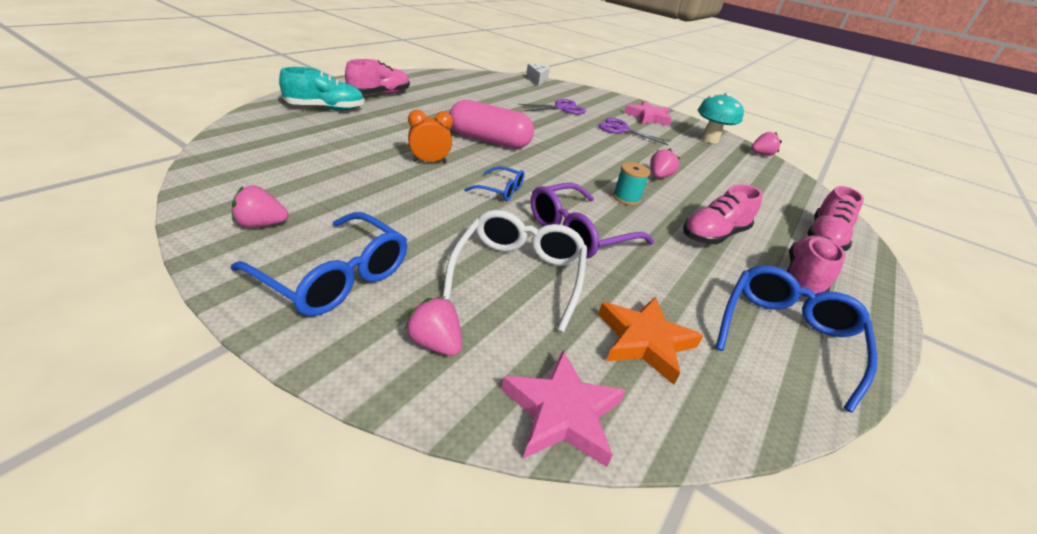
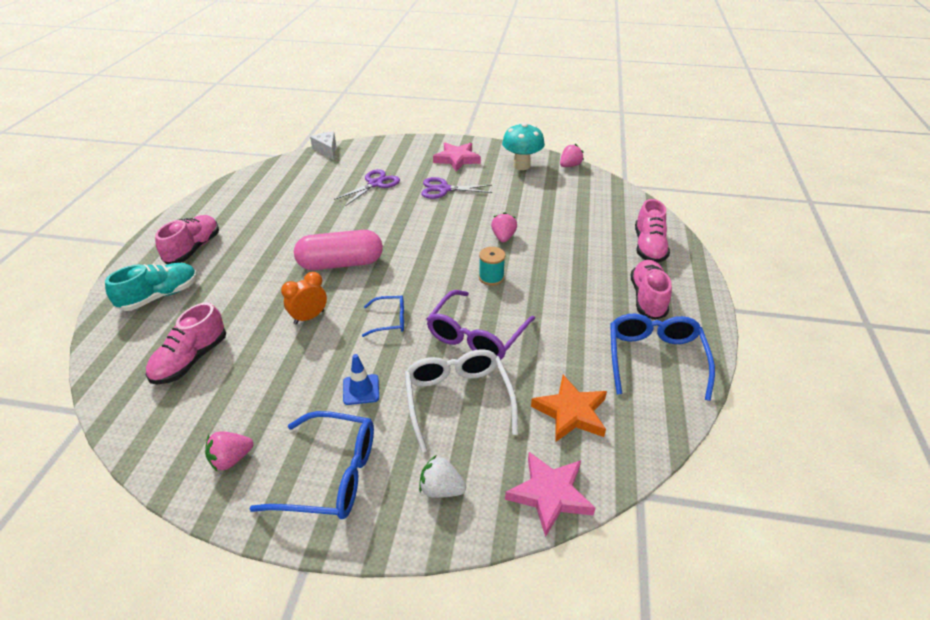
camera: 20 degrees left, 5 degrees up
(428, 226) = (361, 389): none -> blue traffic cone
(435, 343) = (441, 489): pink strawberry -> white strawberry
(713, 235) = (572, 285): pink shoe -> pink shoe (191, 360)

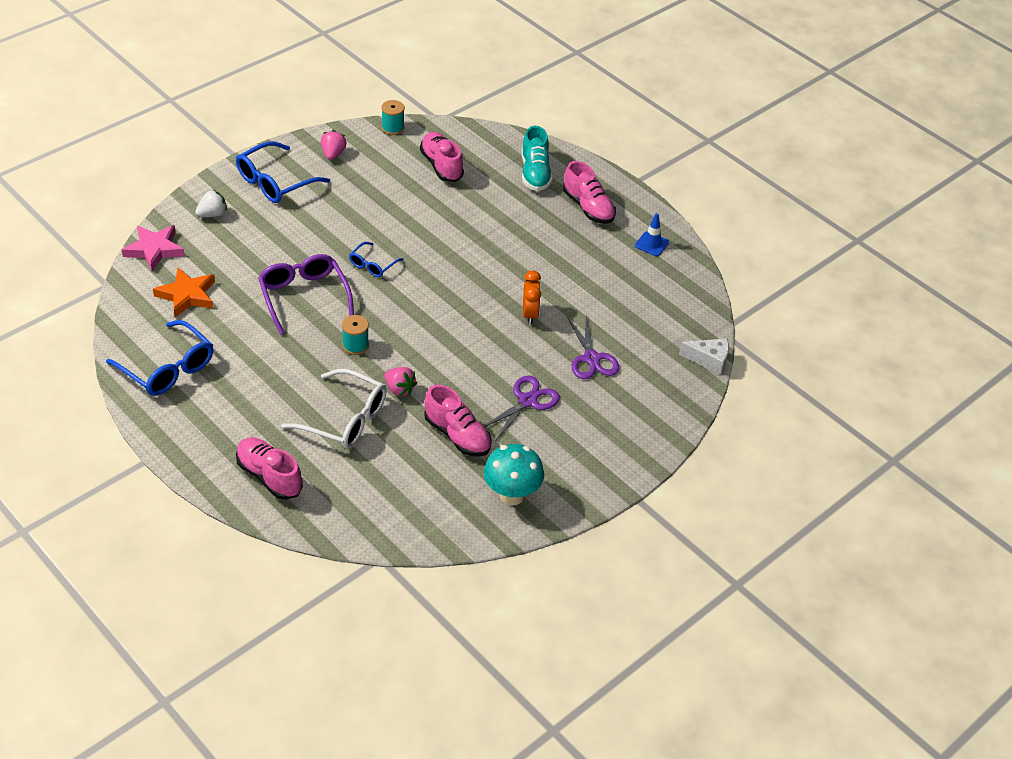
camera: 125 degrees right, 5 degrees up
(135, 439) = (393, 128): none -> turquoise spool
(309, 317) = (424, 230): orange clock -> orange clock (530, 314)
(341, 263) = (475, 274): pink capsule -> none
(361, 389) = (323, 221): blue traffic cone -> blue traffic cone (652, 244)
(457, 159) = (582, 451): pink star -> none
(458, 400) = (261, 255): white glasses -> white glasses (345, 419)
(570, 166) = (467, 538): pink strawberry -> none
(647, 298) = (219, 417): pink shoe -> pink shoe (457, 435)

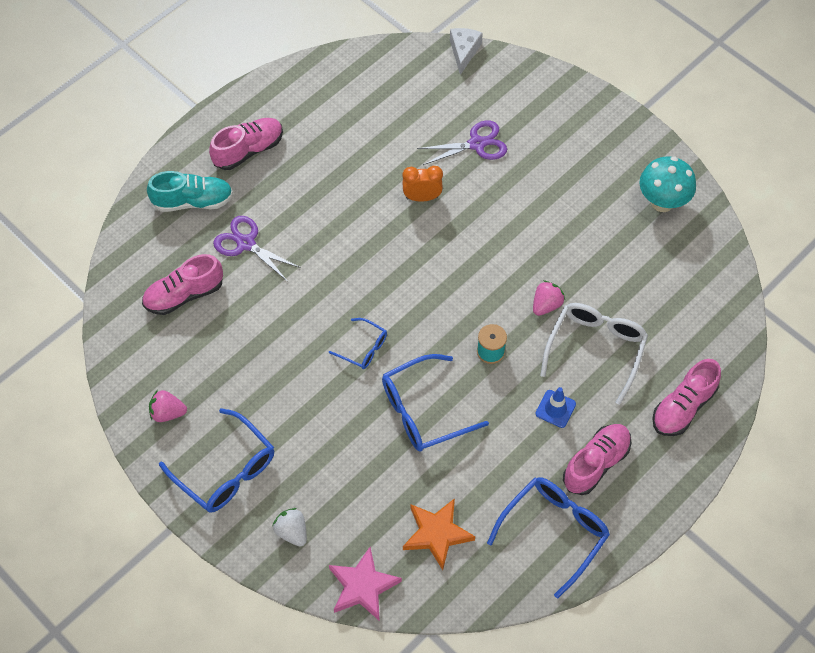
camera: 90 degrees left, 15 degrees up
(304, 297) = (423, 411): purple glasses -> blue glasses
(393, 128) = (113, 352): turquoise spool -> none
(457, 435) = (598, 250): pink shoe -> pink shoe (596, 464)
(527, 401) = (542, 194): purple scissors -> purple scissors (246, 243)
(652, 244) = (302, 94): blue traffic cone -> blue traffic cone (555, 409)

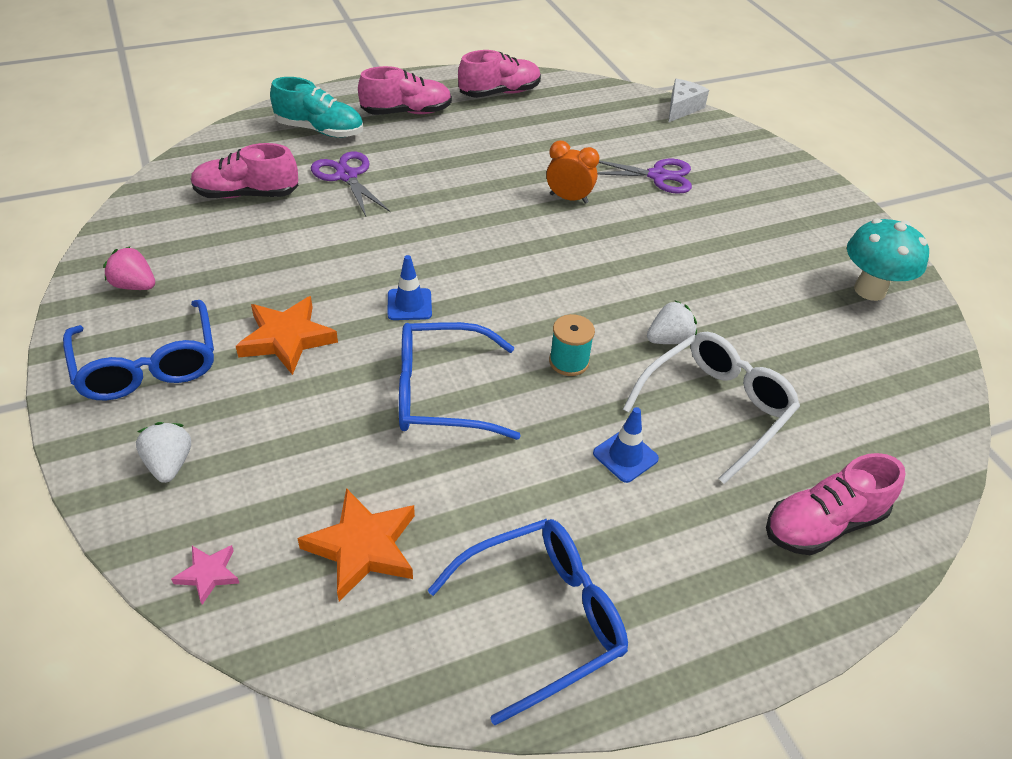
camera: 20 degrees right, 15 degrees down
(301, 411) = (287, 339): none -> orange star
(363, 348) = (409, 304): blue glasses -> blue traffic cone
(363, 586) = (208, 574): pink star -> pink star, size x0.52
(546, 305) = (669, 339): pink strawberry -> white strawberry
(596, 464) = (654, 548): pink shoe -> pink shoe (499, 93)

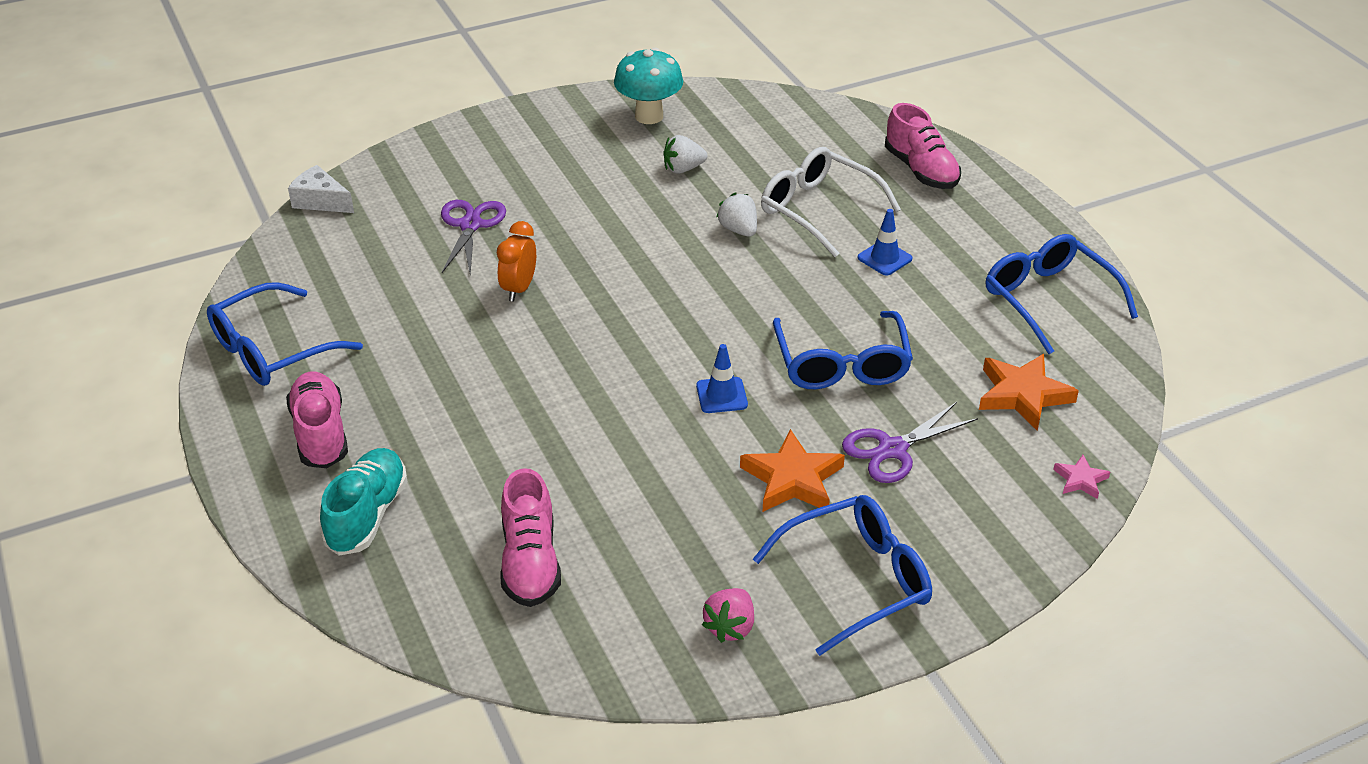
camera: 90 degrees left, 5 degrees down
(169, 464) = (979, 531): white strawberry -> white strawberry (683, 169)
(347, 176) = (482, 473): purple scissors -> purple scissors (892, 449)
(499, 93) = (272, 350): pink shoe -> blue glasses
(569, 361) = (781, 288): turquoise spool -> none

